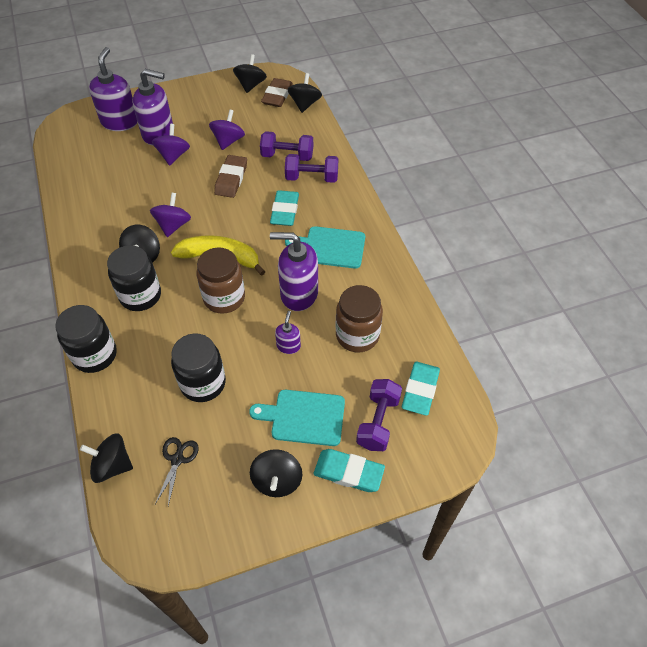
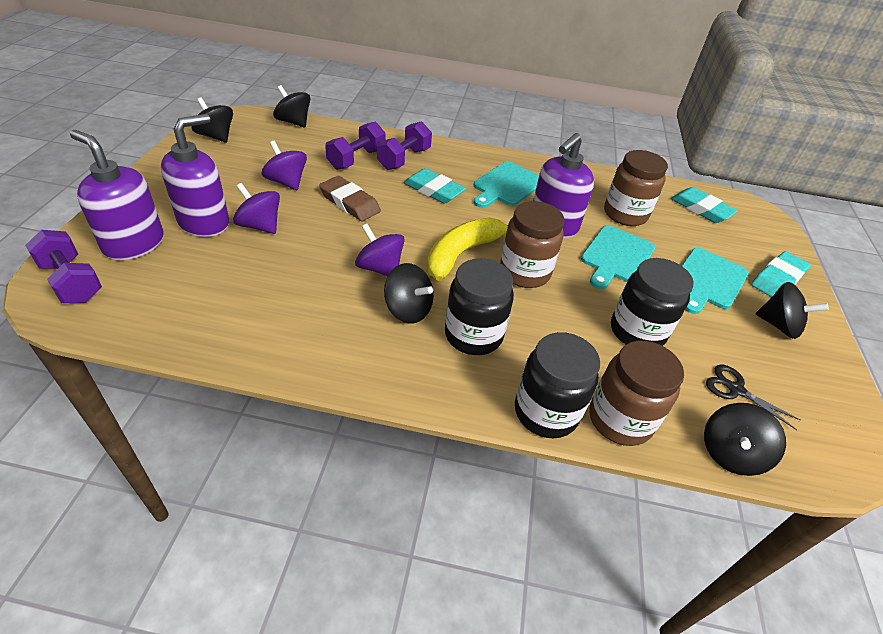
camera: 65 degrees left, 10 degrees down
(109, 395) = (620, 419): none -> brown jar
(277, 95) = (258, 130): brown eraser -> none
(288, 346) = (616, 256): purple soap dispenser -> turquoise cutting board
(378, 422) = (727, 242): purple dumbbell -> purple dumbbell (72, 281)

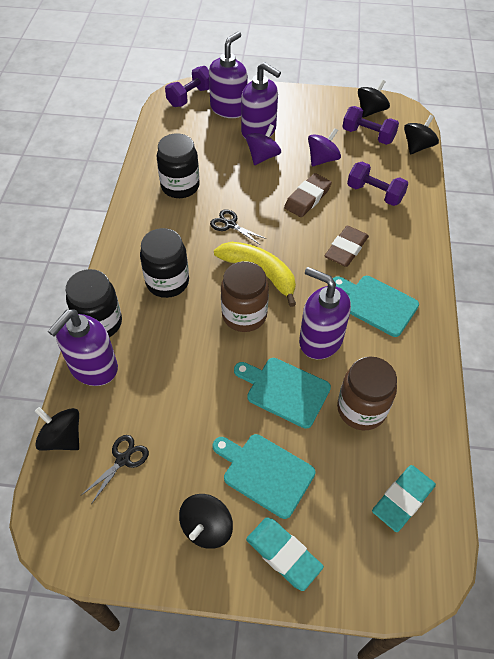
camera: 90 degrees right, 10 degrees up
(380, 268) = (230, 225): purple spinning top -> black scissors
(404, 159) = (389, 225): purple dumbbell -> purple dumbbell (368, 135)
(408, 310) = (188, 244): black spinning top -> none
(434, 190) = (346, 249): turquoise eraser -> brown eraser
(620, 419) = (93, 368): brown jar -> purple soap dispenser
(637, 331) = (183, 393): black jar -> black jar (180, 186)

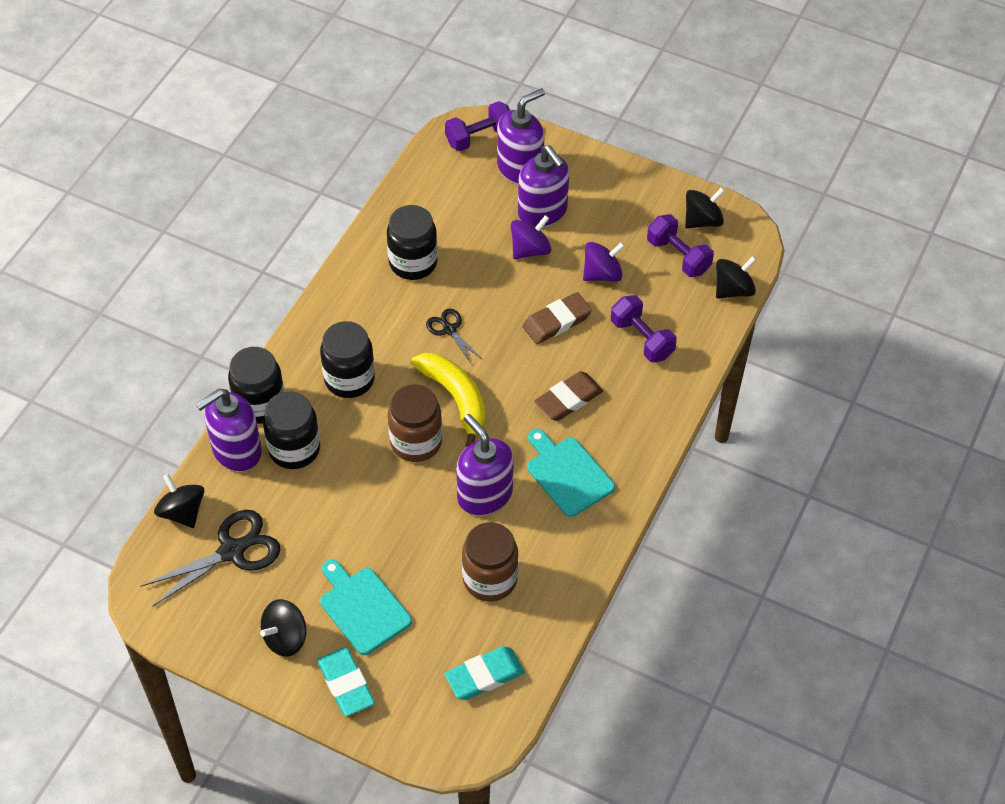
camera: 20 degrees right, 0 degrees up
(123, 459) = (232, 551): black scissors -> black scissors, size x1.78
(144, 351) = (294, 449): none -> black jar
(284, 390) = (420, 535): turquoise cutting board -> none

